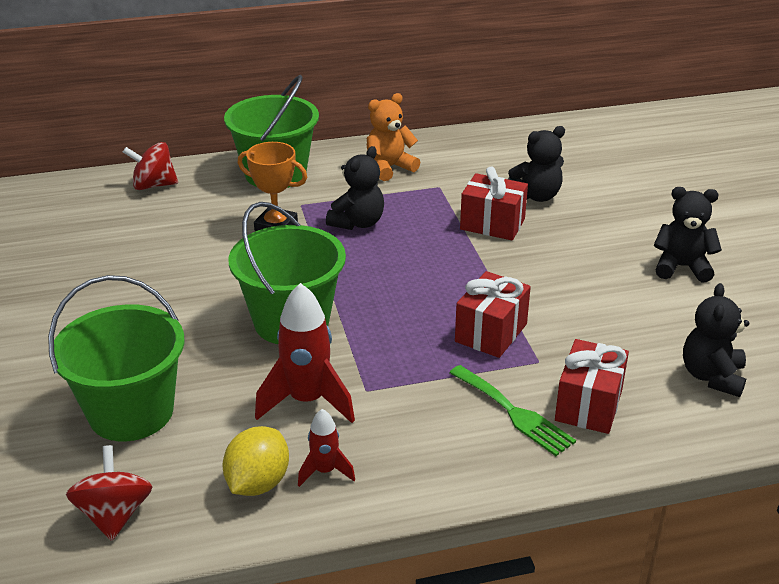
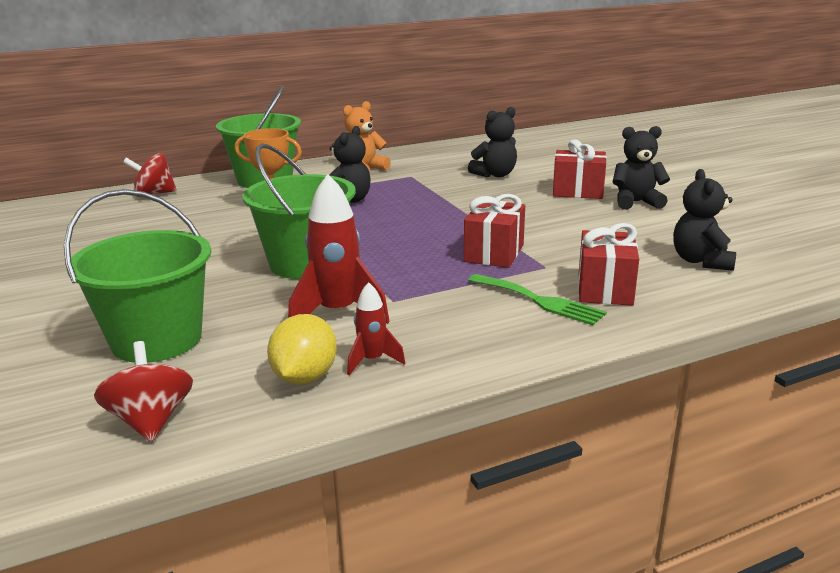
camera: 10 degrees left, 10 degrees down
(492, 224) = (465, 192): red gift -> red gift (577, 191)

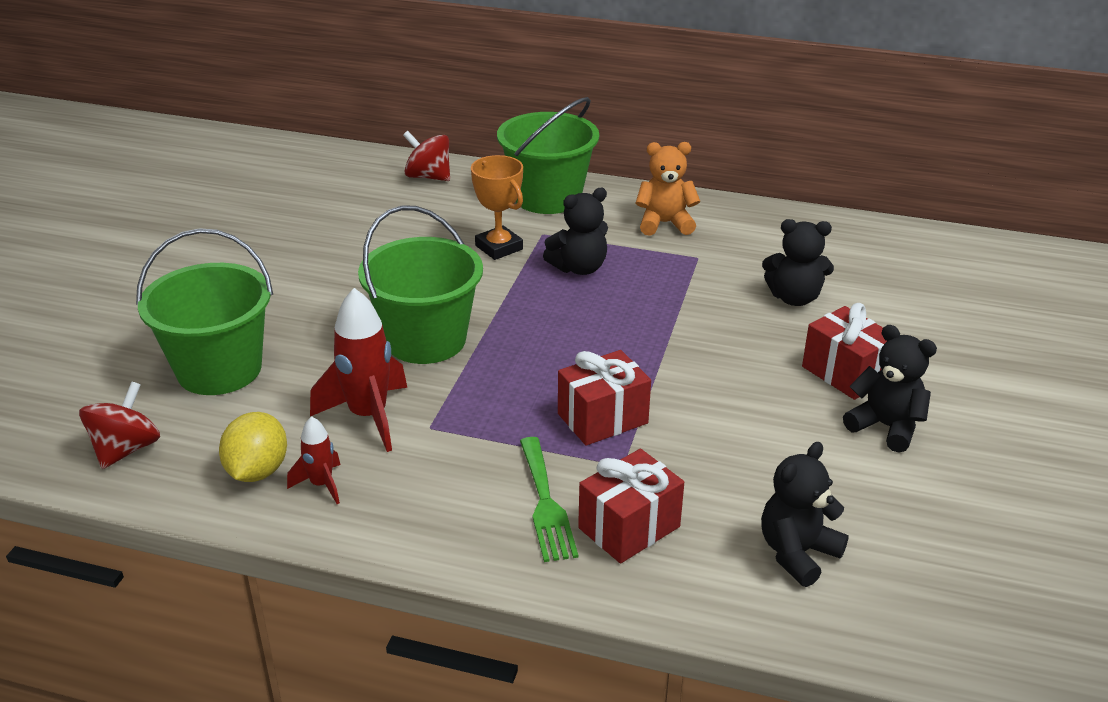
camera: 40 degrees right, 10 degrees up
(305, 377) = (257, 471): yellow lemon -> yellow lemon turned 45 degrees counterclockwise

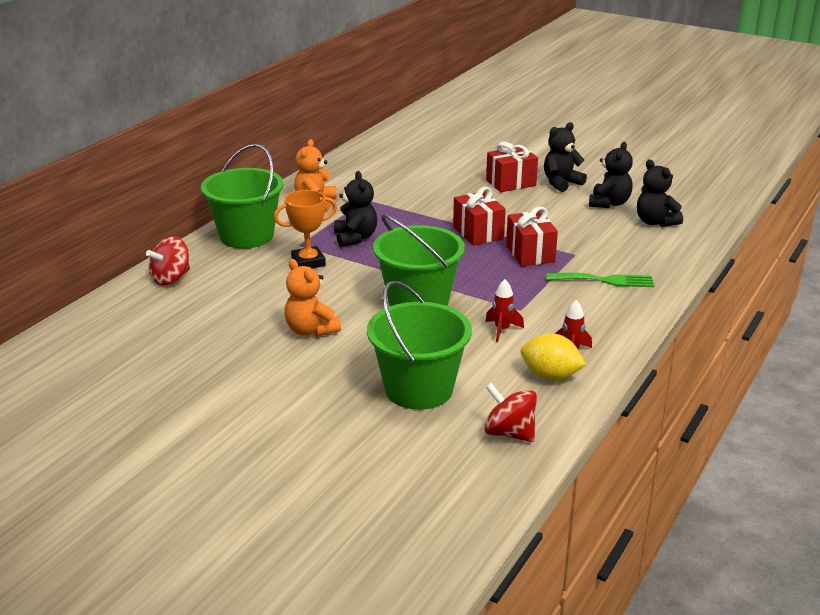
camera: 75 degrees left, 5 degrees down
(338, 277) = (311, 330): none -> orange teddy bear
(368, 416) = (502, 330): red rocket -> red rocket, size x0.54
(629, 527) = (629, 260): red gift -> red gift (478, 233)
(794, 298) = (429, 181): black teddy bear -> black teddy bear (609, 203)

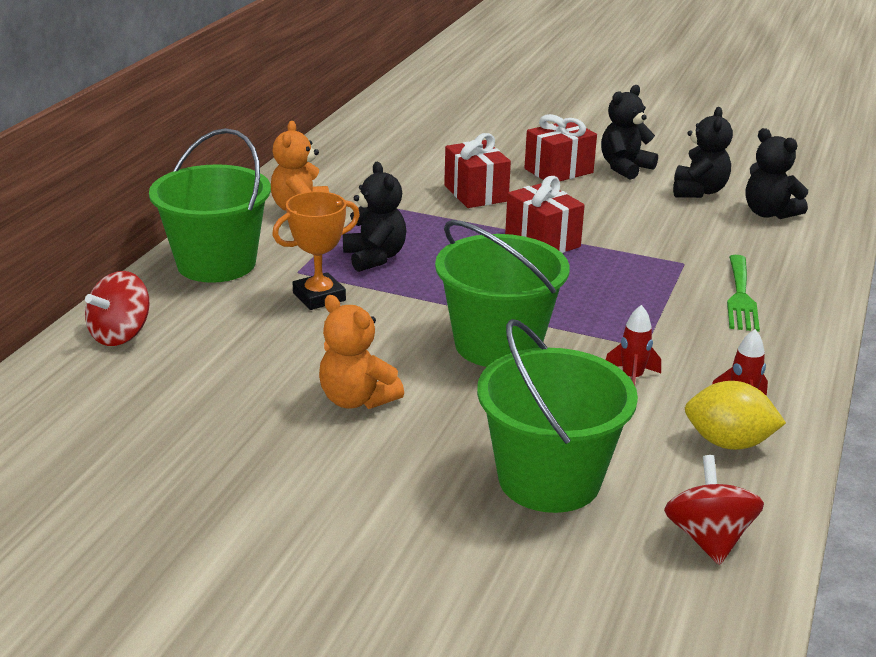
camera: 10 degrees left, 0 degrees up
(509, 433) = (708, 538): red spinning top -> red spinning top turned 60 degrees clockwise
(530, 254) = (624, 265): red gift -> red gift (476, 193)
(605, 280) = (740, 297): green fork -> green fork turned 105 degrees clockwise

